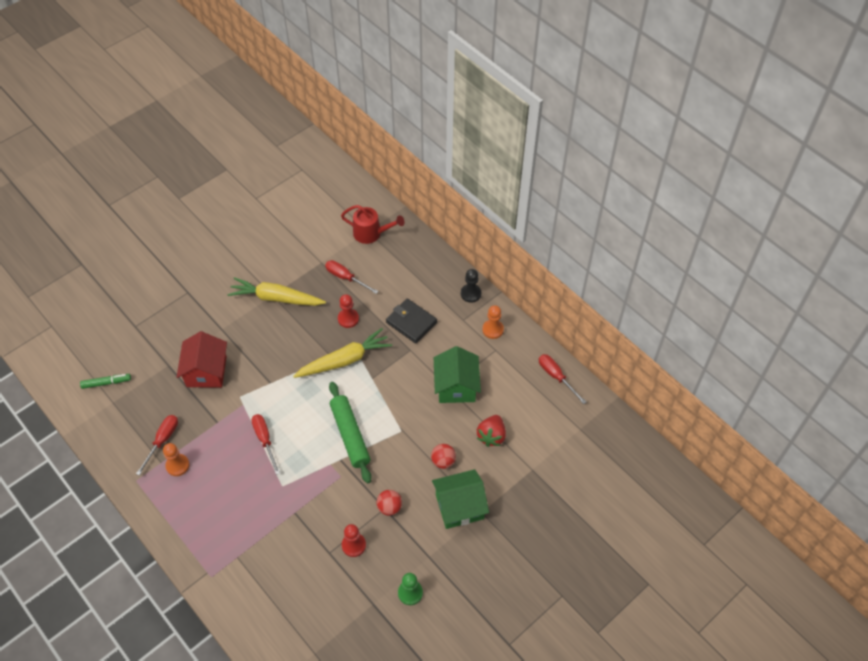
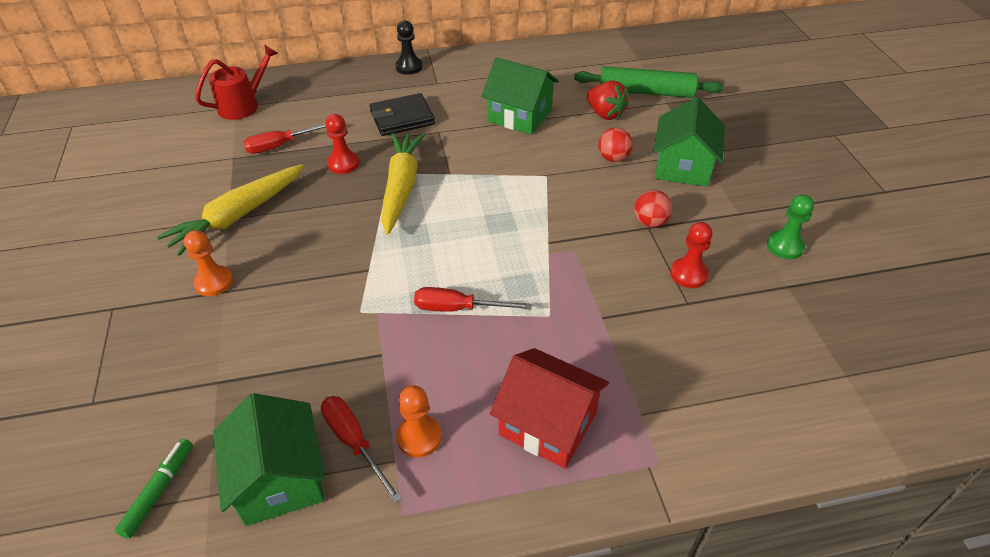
camera: 60 degrees left, 10 degrees down
(131, 423) = (279, 479): none -> green house
(206, 371) = (278, 335): red house -> red house (548, 424)
(350, 435) = (518, 220): green rolling pin -> green rolling pin (646, 92)
(493, 329) = (470, 69): orange pawn -> orange pawn (214, 282)
(556, 377) = (564, 52): red screwdriver -> none

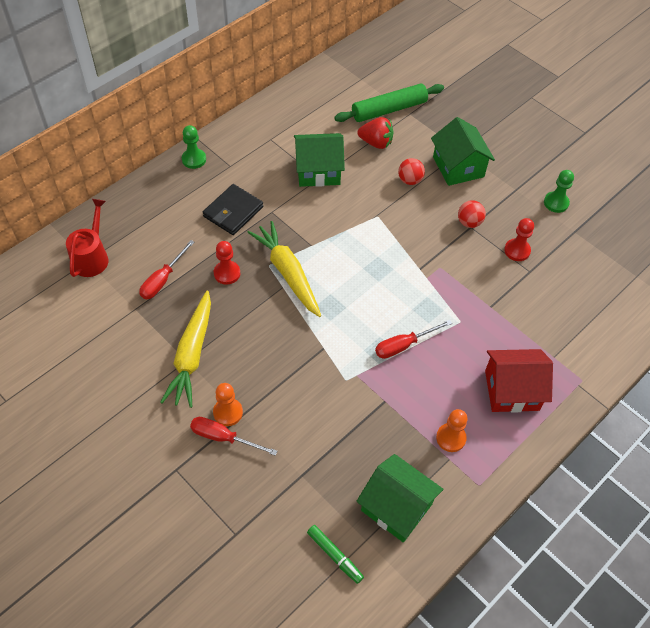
camera: 35 degrees left, 10 degrees up
(159, 491) = (335, 555): green marker -> green marker turned 150 degrees clockwise
(354, 442) = (418, 462): red screwdriver -> red screwdriver (223, 437)
(409, 67) = (194, 159): black pawn -> green pawn

